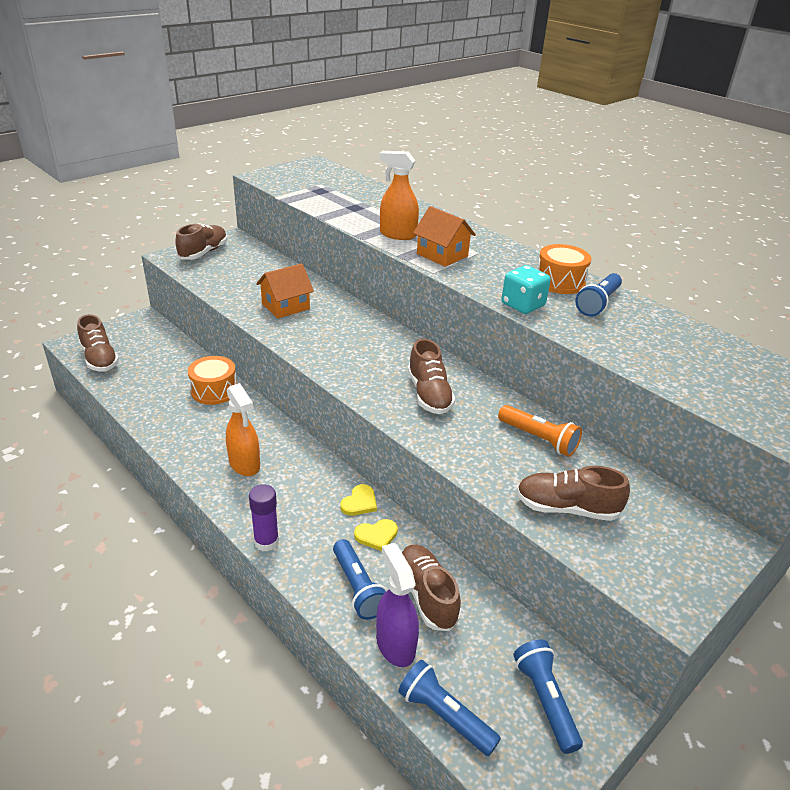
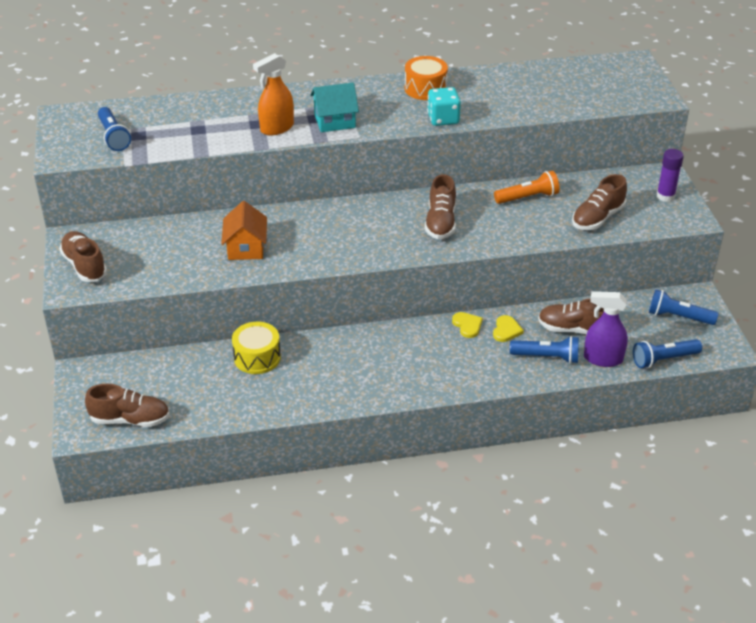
camera: 55 degrees left, 5 degrees up
(214, 390) = (257, 357): orange drum -> yellow drum
(244, 464) = (376, 370): orange spray bottle -> none
(266, 542) = (472, 386): purple glue stick -> purple glue stick (665, 196)
(429, 394) = (440, 222): brown shoe -> brown shoe turned 75 degrees clockwise
(442, 255) = (334, 121): orange house -> turquoise house
(598, 303) = (468, 88): blue flashlight -> blue flashlight (113, 137)

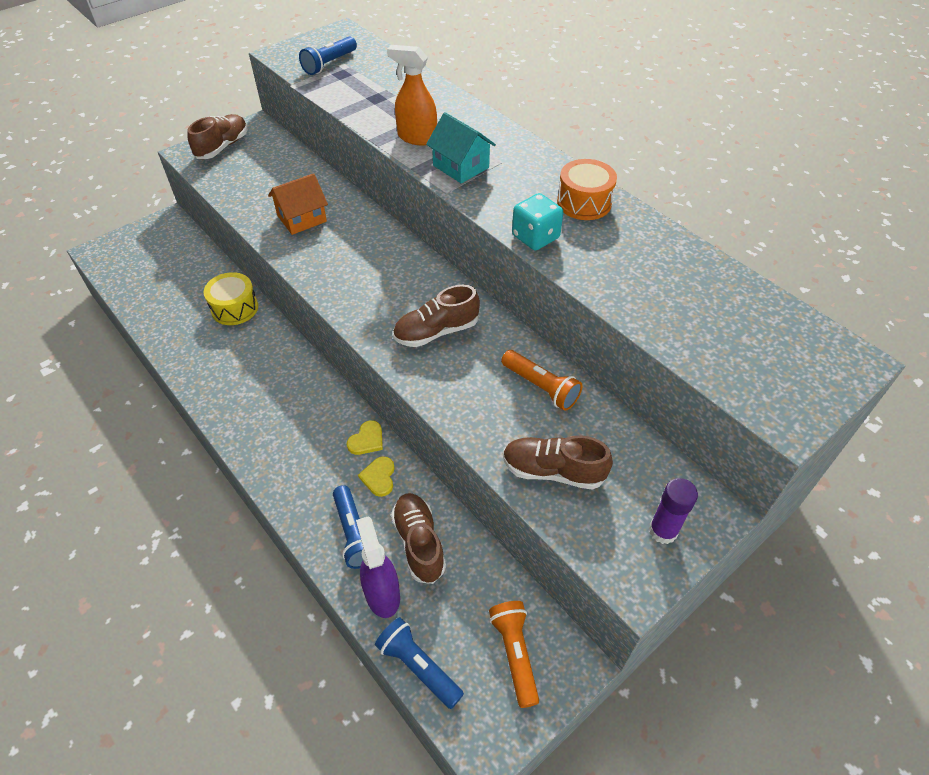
camera: 60 degrees right, 10 degrees up
(130, 419) = (123, 270): brown shoe -> none
(506, 330) = (379, 477): yellow heart -> yellow heart turned 105 degrees clockwise
(678, 317) = (515, 653): blue flashlight -> orange flashlight

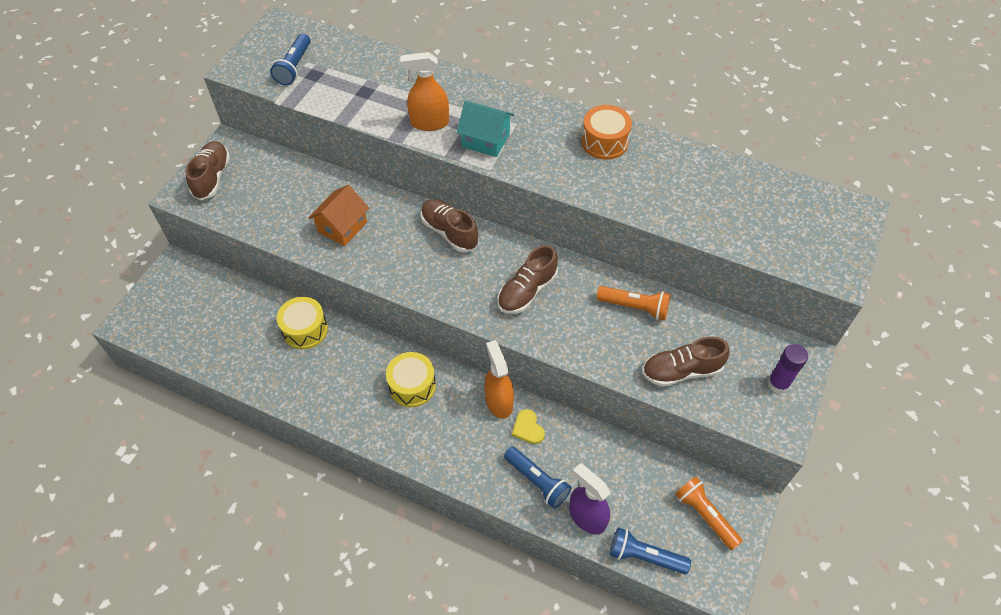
camera: 25 degrees left, 5 degrees up
(294, 393) = (412, 386): none -> yellow drum
(367, 440) = (499, 402): yellow heart -> orange spray bottle
(419, 543) = (590, 466): brown shoe -> brown shoe (449, 232)
(535, 237) = (586, 187): turquoise dice -> none

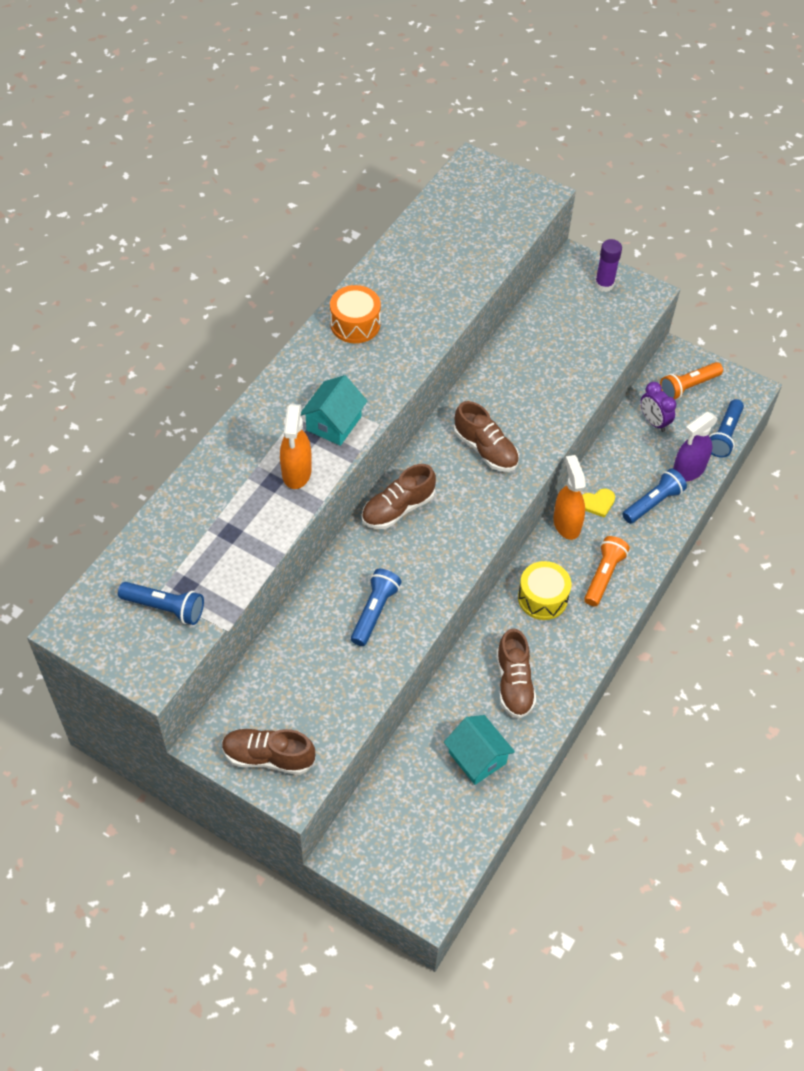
camera: 85 degrees left, 0 degrees up
(250, 346) = (477, 758): none -> turquoise house
(305, 330) = (460, 700): yellow drum -> none
(342, 227) = (374, 612): orange house -> blue flashlight
(499, 402) = (566, 524): orange spray bottle -> orange spray bottle turned 90 degrees clockwise
(635, 307) = (514, 367): orange flashlight -> orange flashlight (603, 576)
(645, 479) = (653, 422): none -> purple clock
(681, 371) = (587, 347): brown shoe -> brown shoe (514, 683)

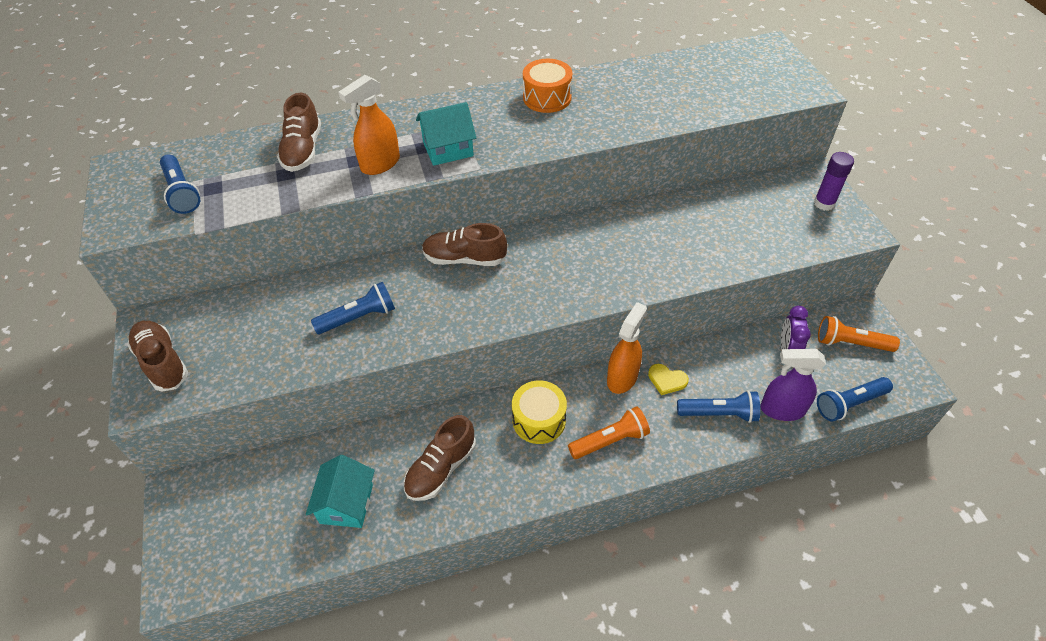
camera: 45 degrees right, 5 degrees down
(485, 449) = (582, 261): brown shoe -> brown shoe (303, 150)

